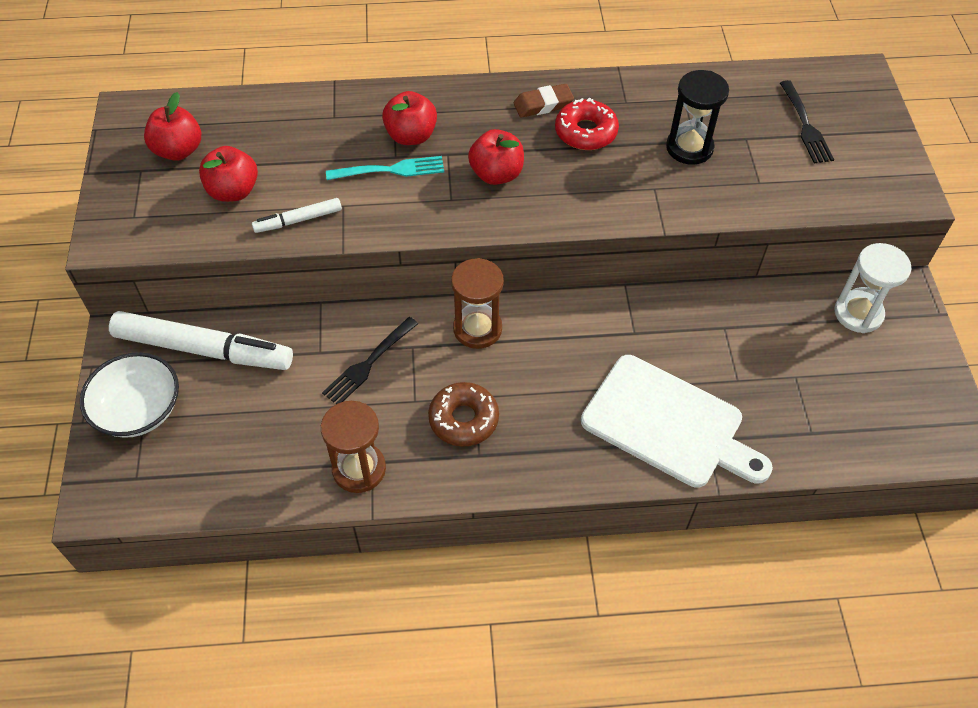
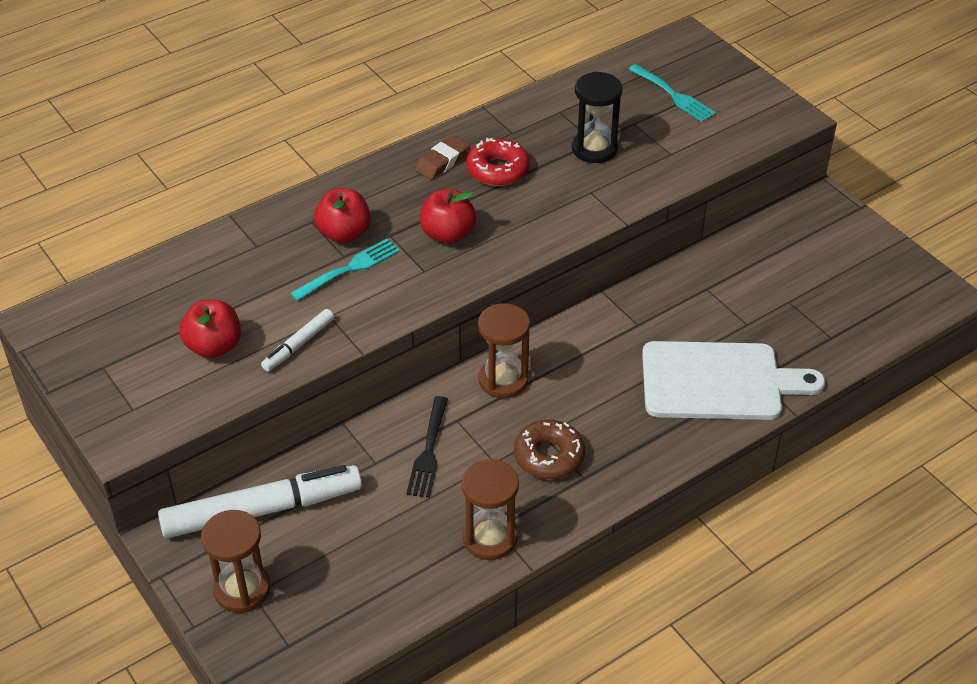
camera: 30 degrees left, 10 degrees down
(139, 410) = (242, 589): white bowl -> brown hourglass
(178, 150) = (127, 334): red apple -> none
(805, 125) = (672, 95): black fork -> turquoise fork
(858, 313) = (801, 233): white hourglass -> none

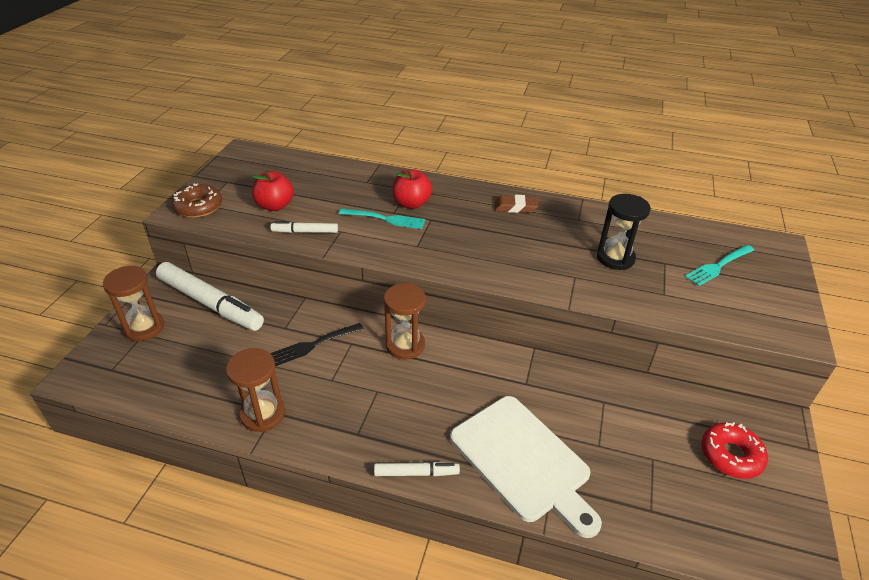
camera: 50 degrees right, 5 degrees down
(448, 234) = (458, 239): red apple -> none
(498, 170) = (538, 230): red donut -> red donut (730, 455)
(549, 456) = (360, 404): brown donut -> brown donut (198, 207)
(667, 460) = (416, 473): none -> white marker
(672, 95) = (718, 266): turquoise fork -> turquoise fork turned 45 degrees clockwise

